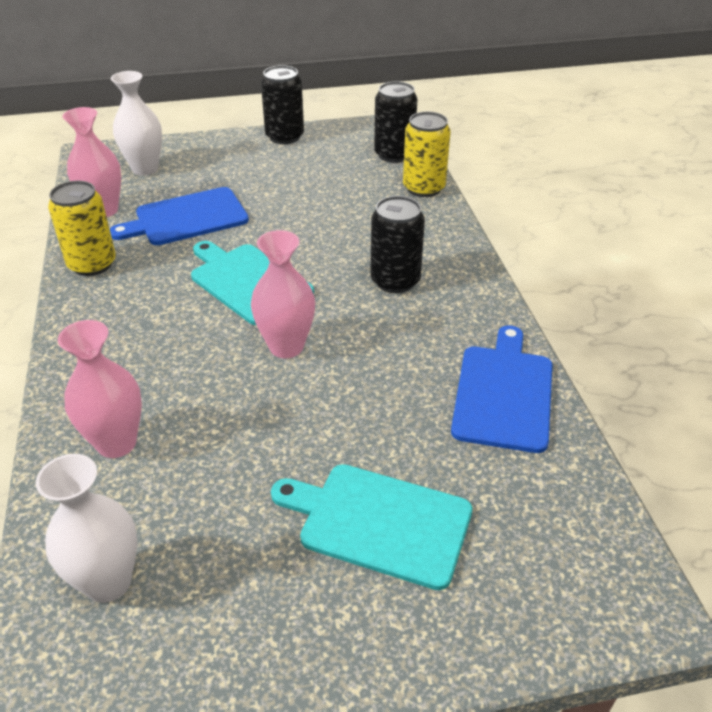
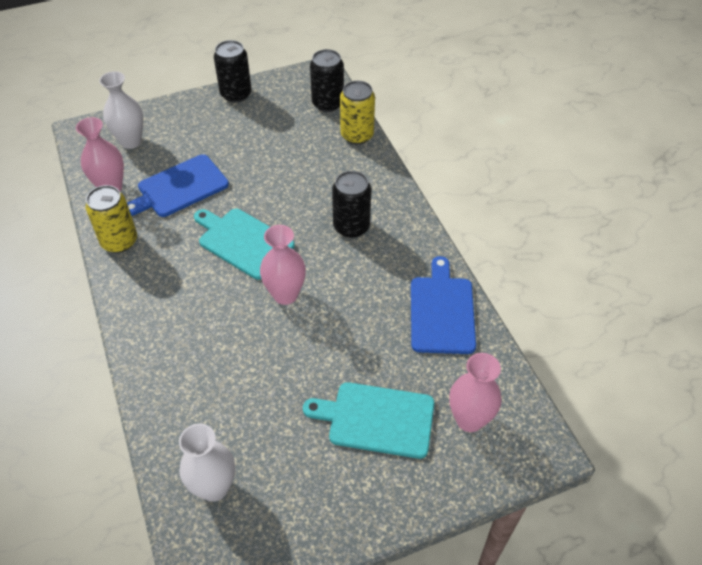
camera: 10 degrees left, 10 degrees up
(116, 443) = (187, 389): pink vase -> pink vase (469, 419)

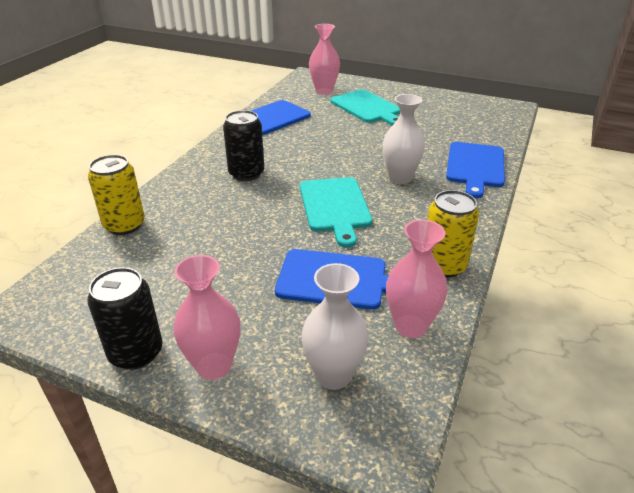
camera: 135 degrees left, 15 degrees down
(167, 383) = (475, 167): none -> blue cutting board
(214, 487) = (481, 124): white vase -> white vase (400, 178)
(285, 295) = (346, 166): pink vase -> pink vase (214, 366)
(327, 103) = (85, 270): black can -> none

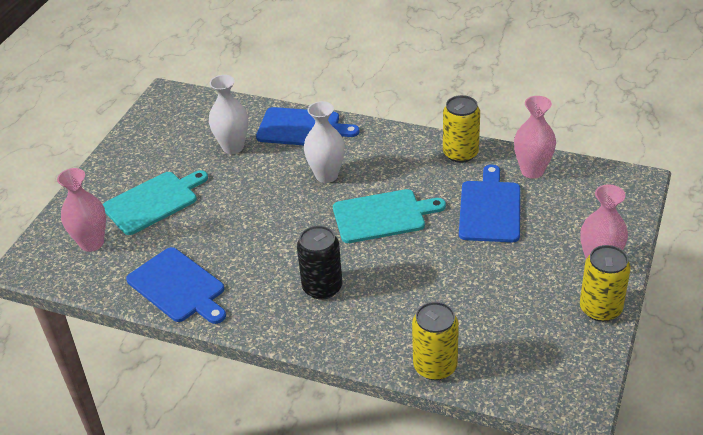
camera: 90 degrees left, 5 degrees up
(136, 353) = (600, 309): black can -> yellow can
(333, 375) = (588, 205): white vase -> white vase (233, 147)

